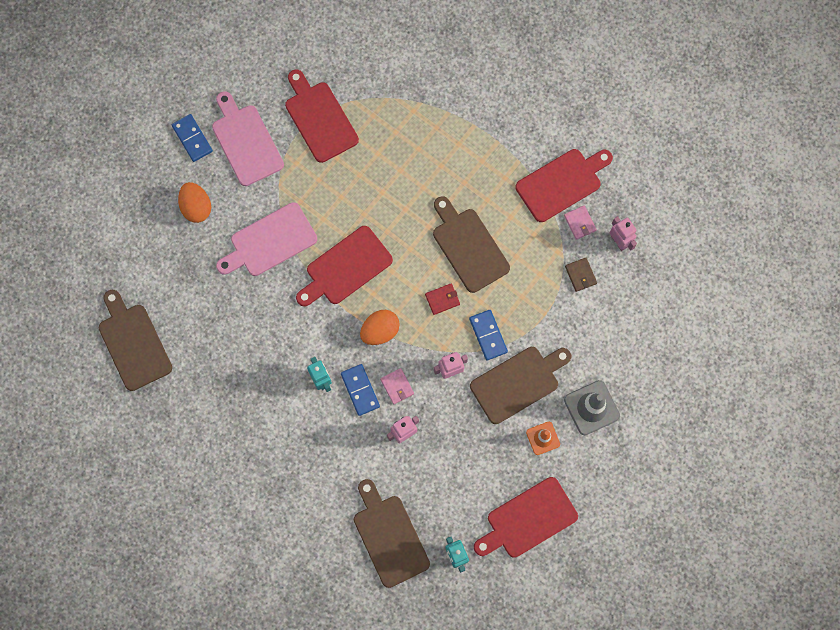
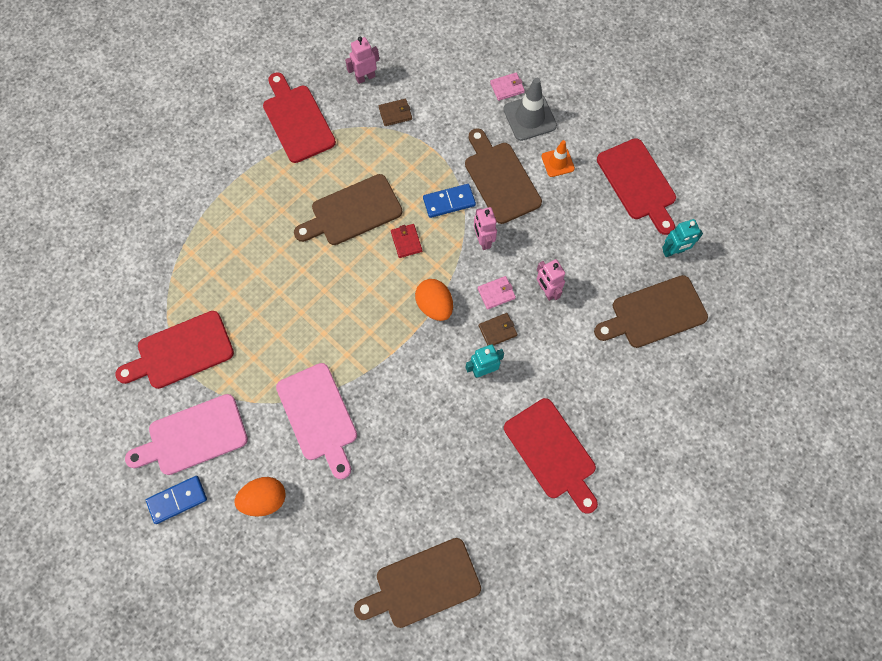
camera: 85 degrees left, 5 degrees down
(345, 267) = (359, 336): red cutting board -> red cutting board (552, 452)
(360, 390) = (497, 330): blue domino -> brown wallet
(579, 223) = (341, 109): pink wallet -> pink wallet (507, 88)

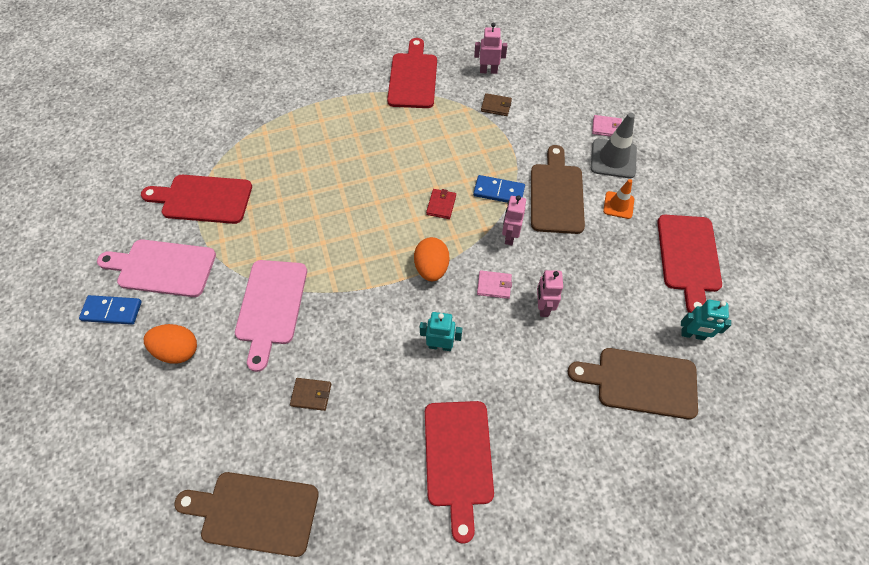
camera: 30 degrees right, 10 degrees down
(352, 211) = (411, 161): brown cutting board -> none
(497, 330) = (475, 318): brown wallet -> brown wallet (311, 395)

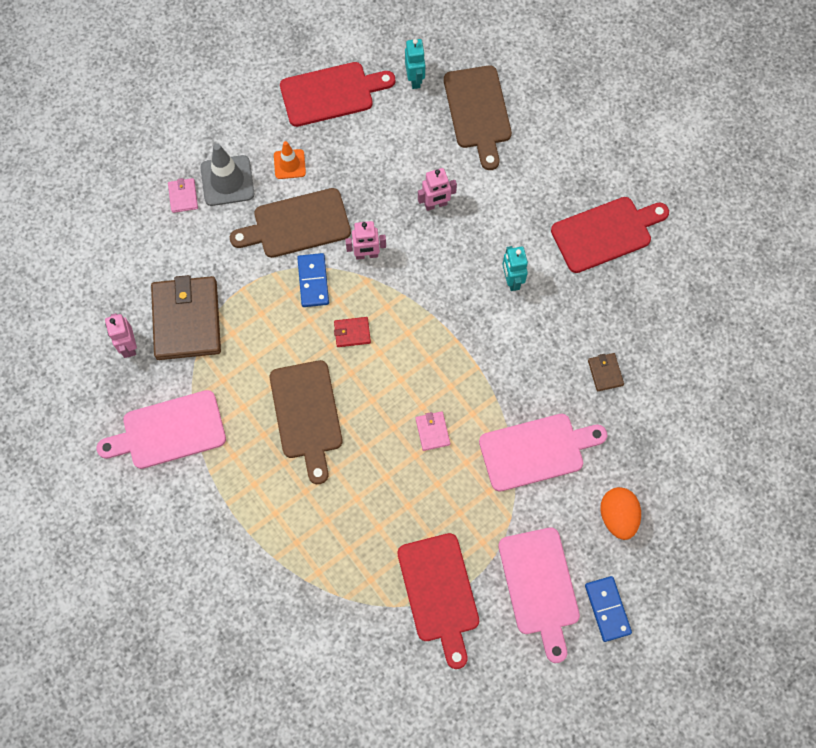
camera: 110 degrees left, 10 degrees up
(255, 512) = (718, 373): brown cutting board -> brown cutting board (306, 415)
(413, 78) = (169, 431): red cutting board -> pink cutting board
(431, 268) = (432, 316): orange egg -> none
(494, 285) = (430, 253): pink wallet -> pink wallet (432, 431)
(496, 106) = (187, 320): brown wallet -> brown wallet, size x2.35

